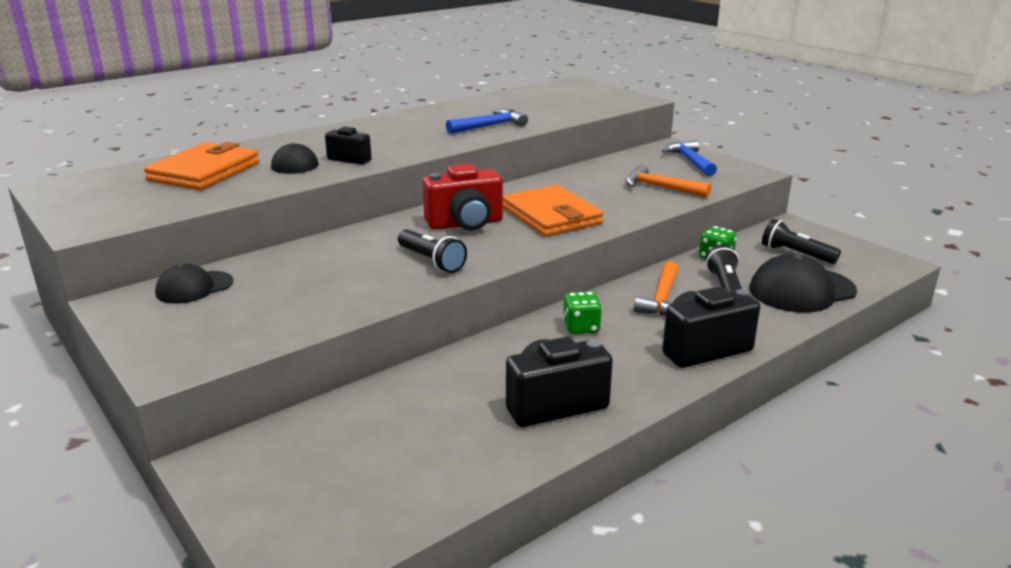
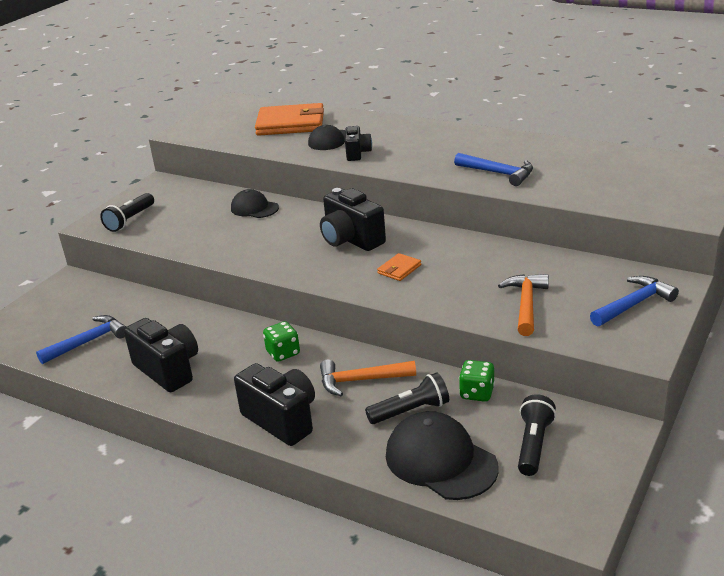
camera: 70 degrees right, 5 degrees up
(194, 287) = (188, 193): black cap -> black cap (254, 208)
(423, 462) = (88, 342): none -> blue hammer
(432, 261) = (272, 249): black flashlight -> black flashlight (130, 220)
(465, 224) = (351, 240): red camera -> black camera
(551, 216) = (399, 269): orange wallet -> orange wallet, size x0.45

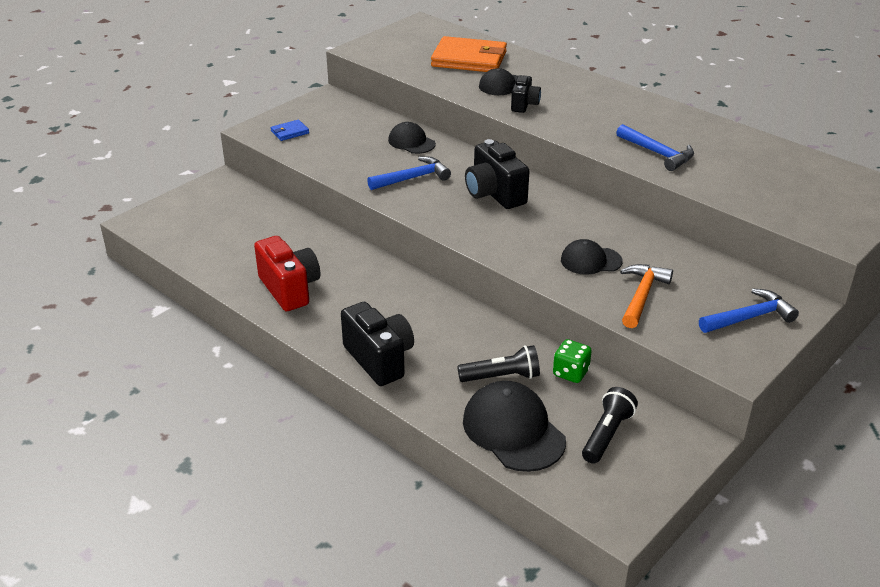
camera: 10 degrees right, 5 degrees up
(88, 342) = (224, 246): blue hammer -> blue hammer (412, 178)
(130, 220) = (290, 132): black flashlight -> blue wallet
(168, 370) = (289, 289): black camera -> red camera
(283, 353) = (400, 294): green dice -> none
(361, 380) = (465, 337): orange hammer -> none
(399, 269) = (531, 234): orange wallet -> none
(465, 282) = (591, 261): none -> black cap

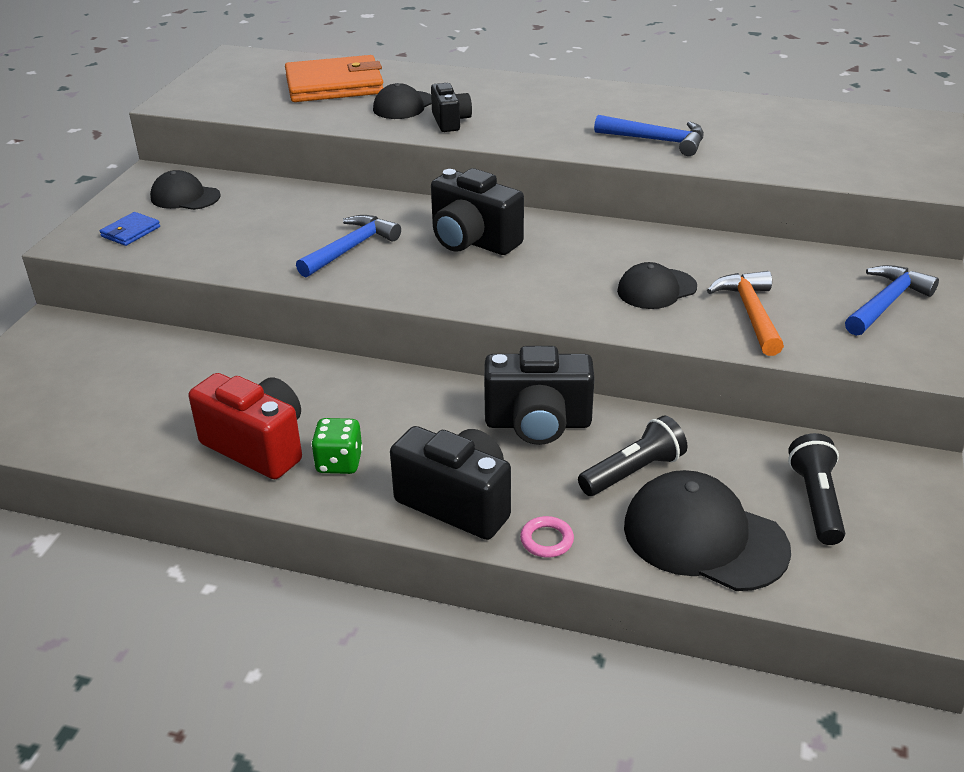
camera: 25 degrees left, 0 degrees up
(411, 142) = (313, 205): black cap -> black cap (185, 197)
(415, 398) = (547, 540): none -> pink ring
(465, 328) = (538, 423): none -> black camera
(570, 373) = (710, 438): green dice -> green dice (339, 463)

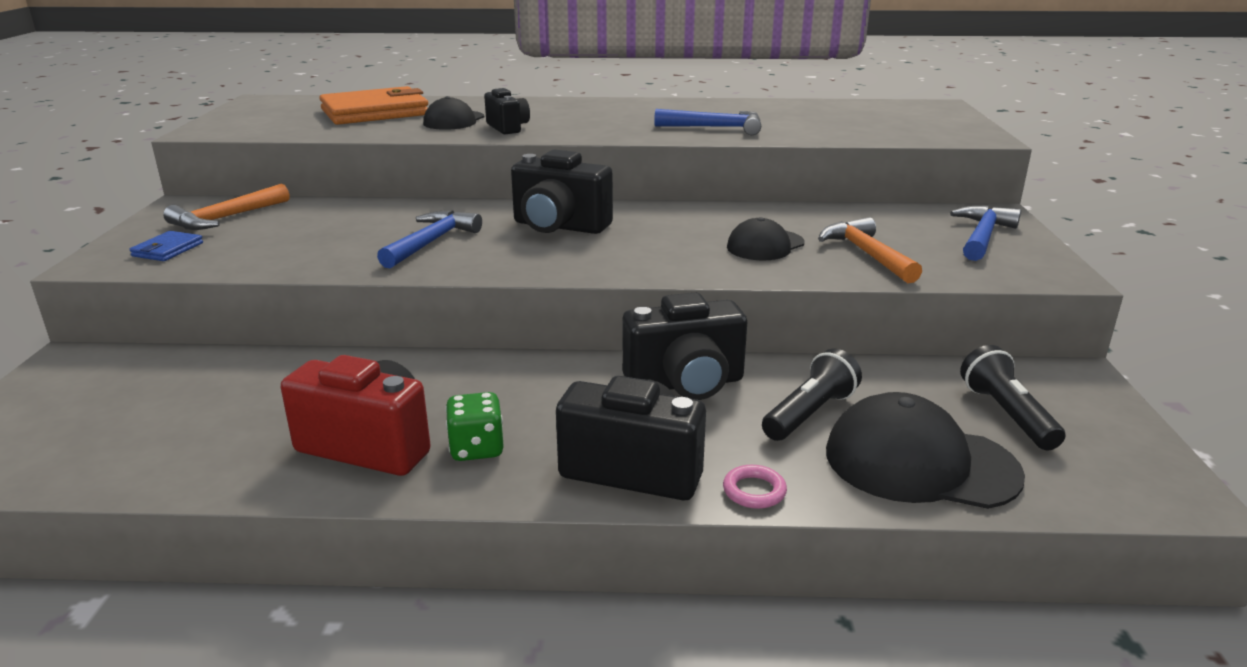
camera: 15 degrees left, 10 degrees down
(185, 197) = (226, 218): black cap -> orange hammer

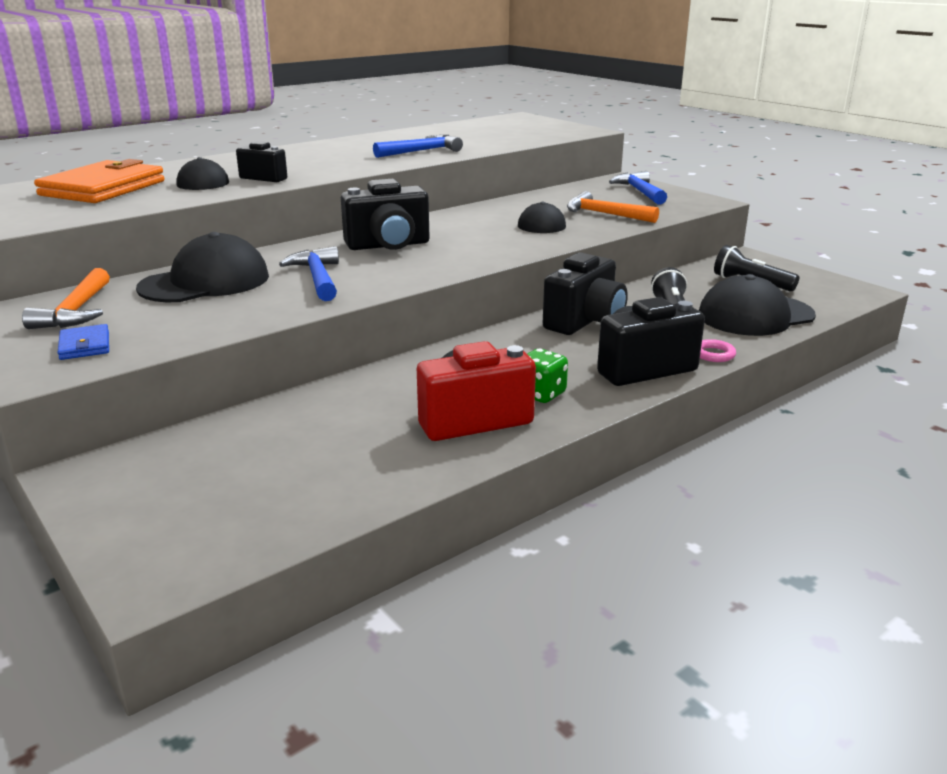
camera: 40 degrees left, 0 degrees up
(349, 219) = (205, 282): none -> black cap

